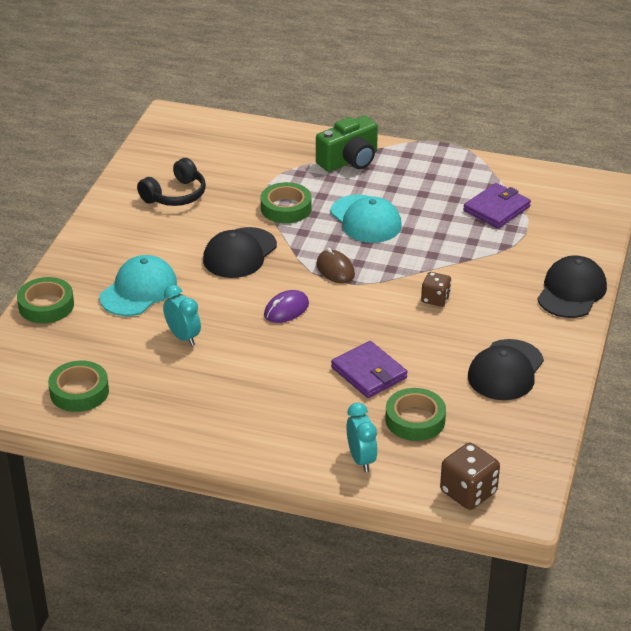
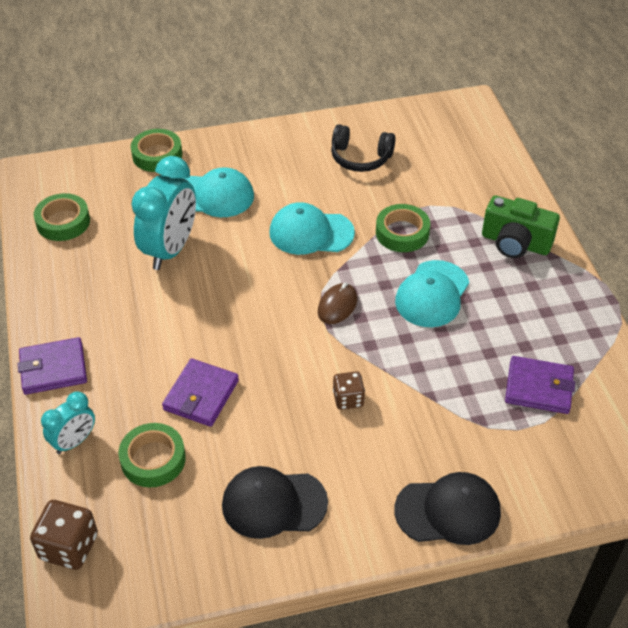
camera: 60 degrees right, 10 degrees up
(183, 337) = (170, 249): turquoise clock -> turquoise clock, size x1.83
(239, 253) = (311, 233): black cap -> turquoise cap
(266, 449) = (53, 369): none -> purple wallet
(286, 309) = (253, 298): purple mouse -> none

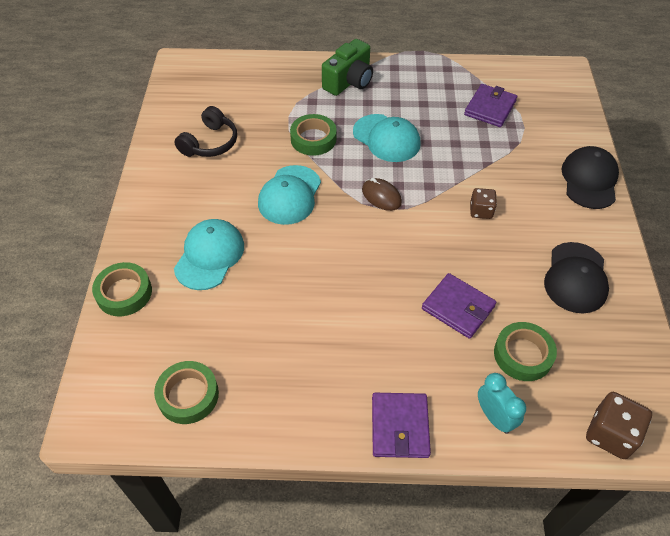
camera: 75 degrees left, 5 degrees up
(170, 249) = (270, 302): turquoise clock -> none

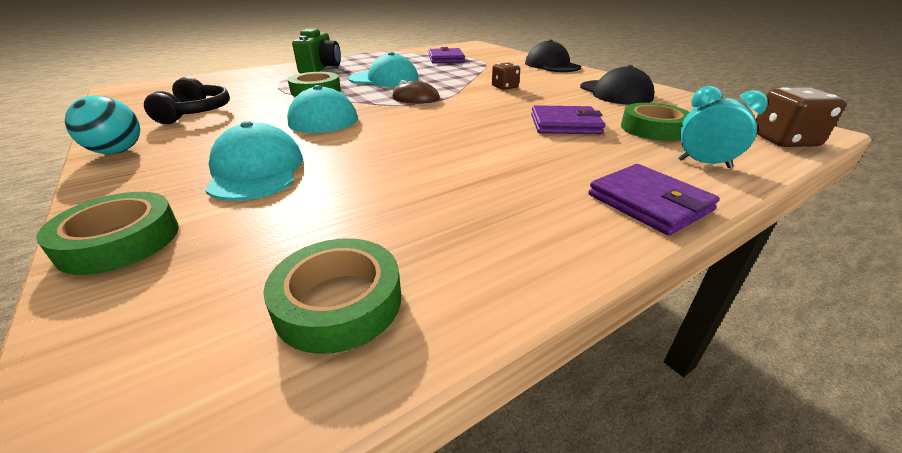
camera: 35 degrees left, 20 degrees down
(147, 186) = (117, 151): none -> turquoise ball

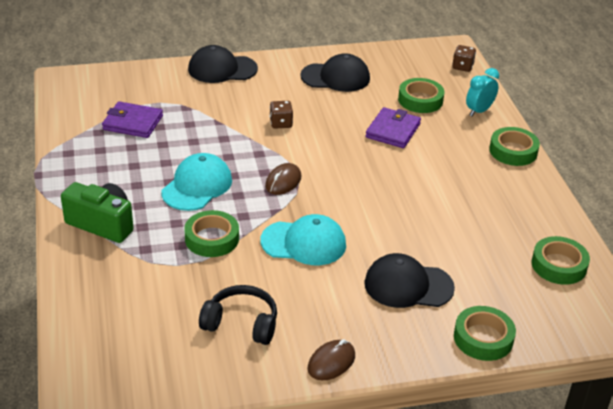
camera: 70 degrees left, 5 degrees up
(117, 151) = (331, 362): turquoise ball -> brown mouse
(256, 170) = (408, 285): turquoise cap -> black cap
(649, 202) = (513, 151): purple wallet -> green tape
(784, 140) = (462, 67): brown dice -> brown dice, size x0.64

